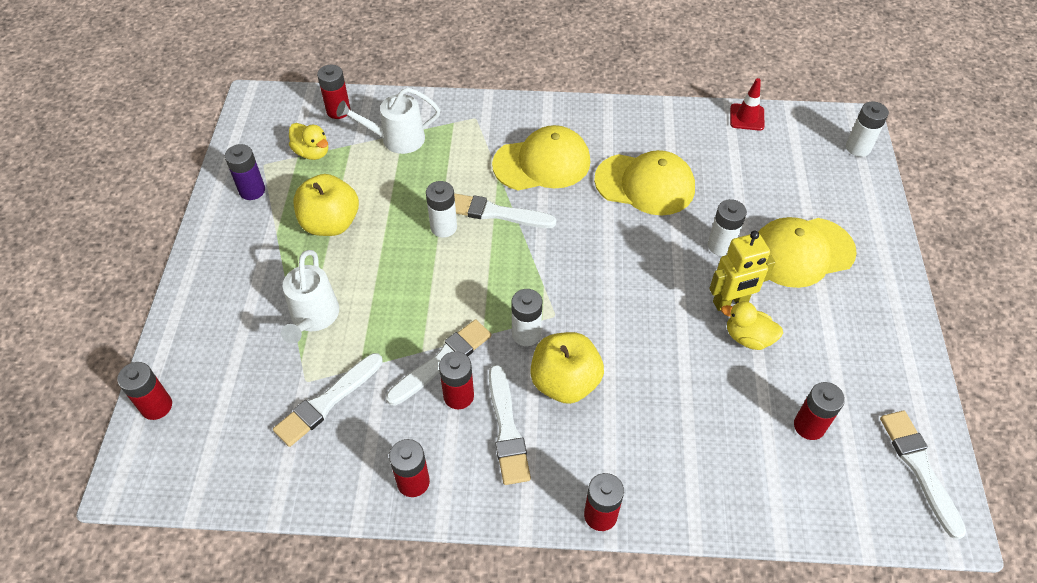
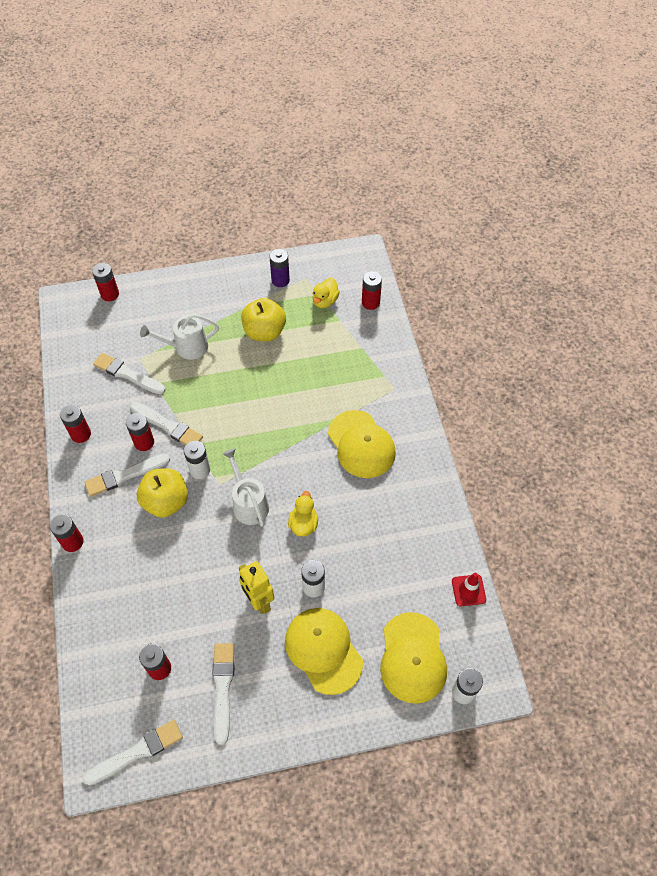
camera: 75 degrees right, 5 degrees up
(396, 139) = (354, 345): white watering can -> white watering can (248, 503)
(443, 227) = (279, 397): white battery -> none
(496, 213) = (302, 426): white brush -> white brush (223, 688)
(645, 184) = (362, 521): yellow cap -> yellow cap (412, 658)
(748, 337) = (228, 617): yellow duck -> yellow duck (303, 524)

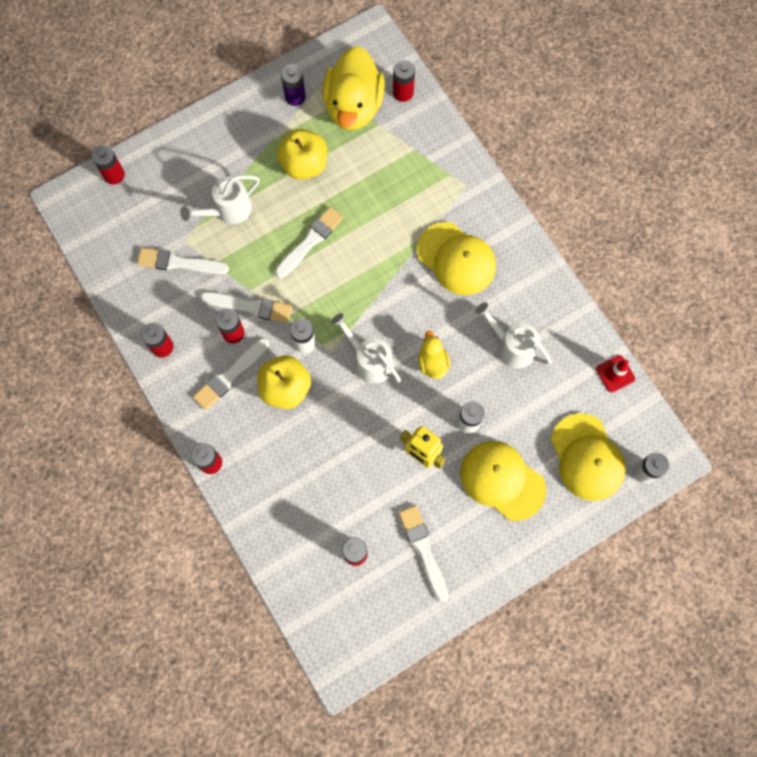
camera: 20 degrees left, 15 degrees up
(137, 752) = (370, 636): white brush -> white brush (310, 241)
(325, 301) = (353, 106): yellow duck -> yellow duck, size x2.11
(380, 533) = (511, 346): none -> white watering can

